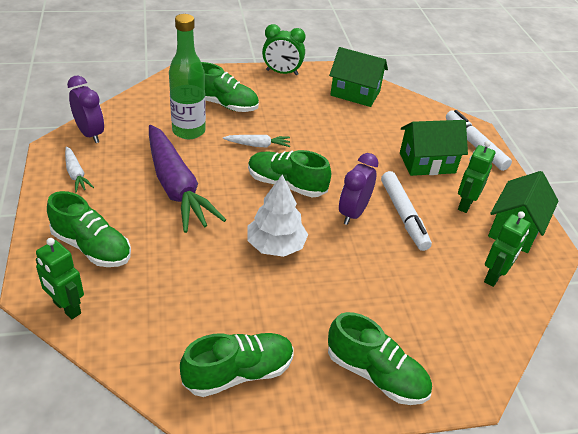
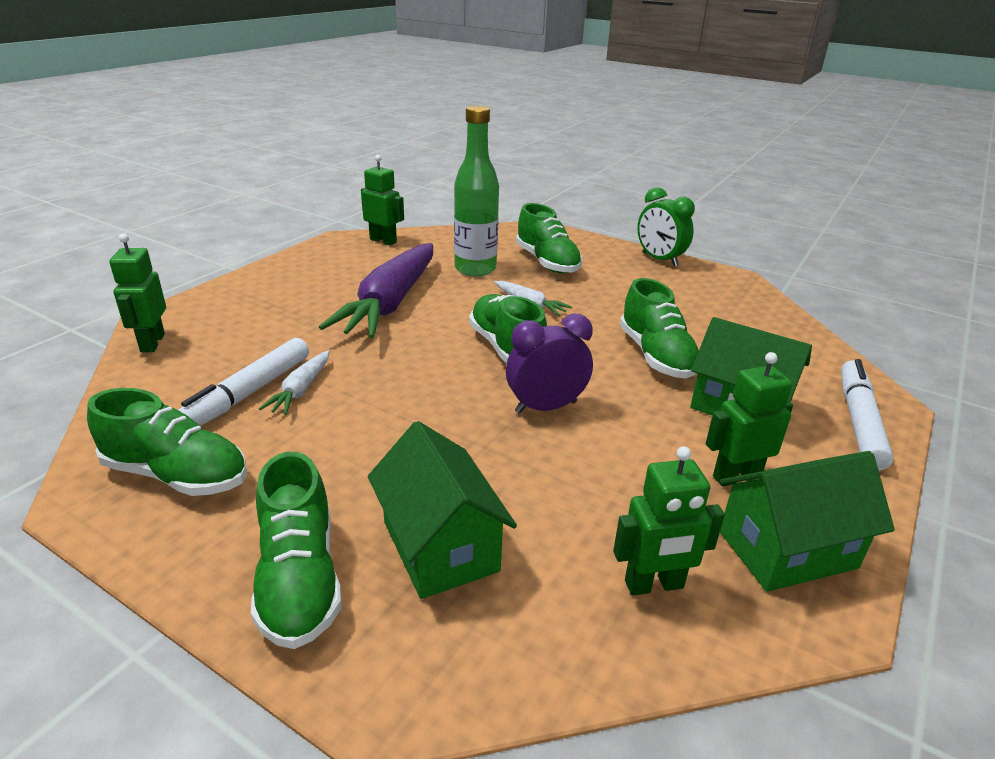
camera: 45 degrees right, 10 degrees down
(76, 174) = (324, 261): white carrot -> white carrot (300, 390)
(90, 134) = (383, 241): purple clock -> green robot
(92, 247) = (245, 313): green shoe -> green shoe (656, 356)
(276, 246) = (404, 391): white tree -> none
(355, 93) = (732, 305): green house -> green house (440, 546)
(403, 215) = (613, 442): white marker -> white marker (247, 394)

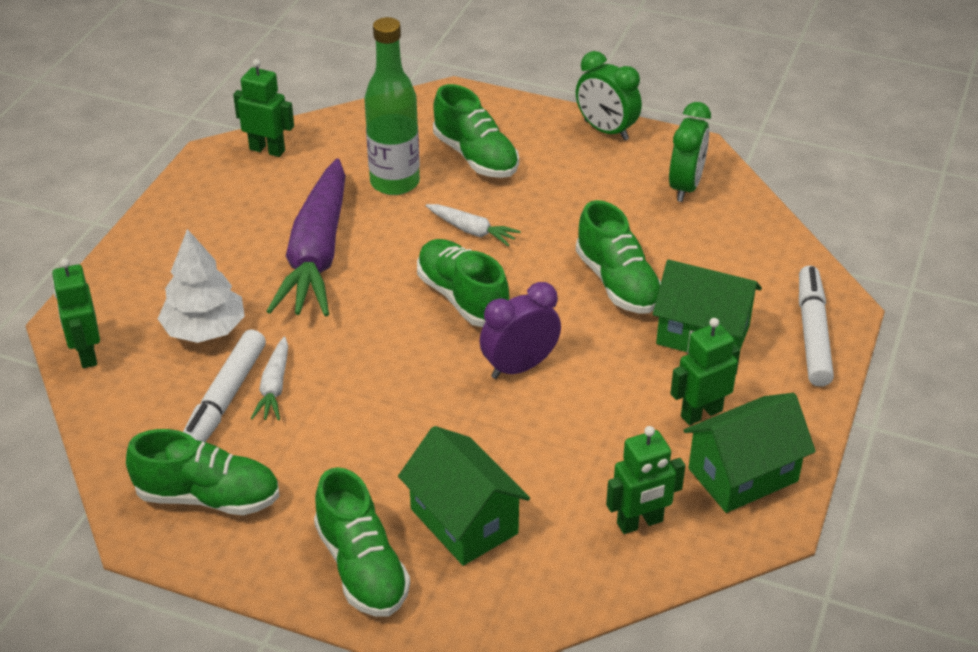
camera: 10 degrees left, 10 degrees up
(265, 340) = (204, 330): none -> white tree
(726, 299) = (685, 187): none -> green clock

